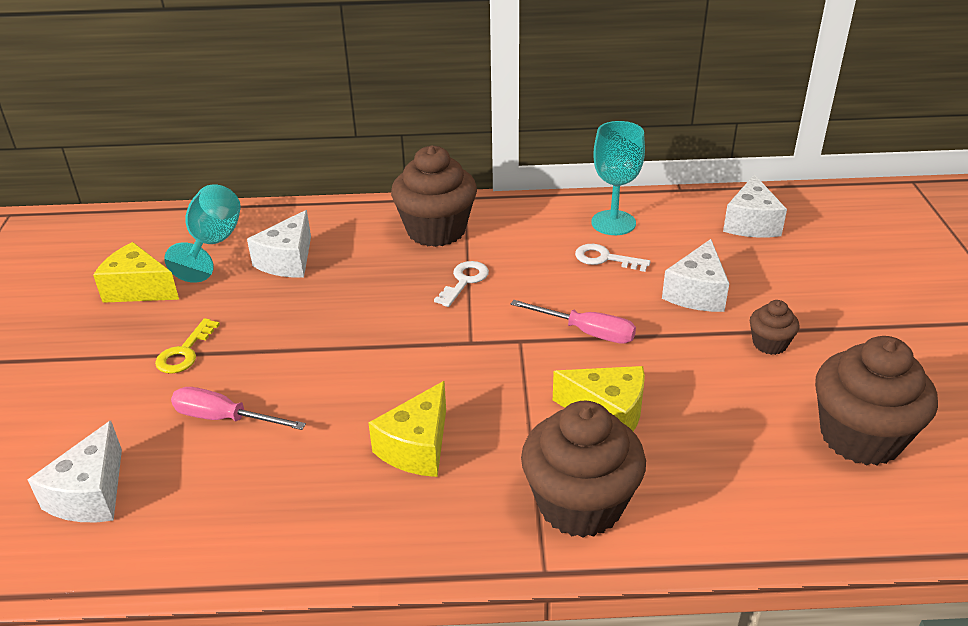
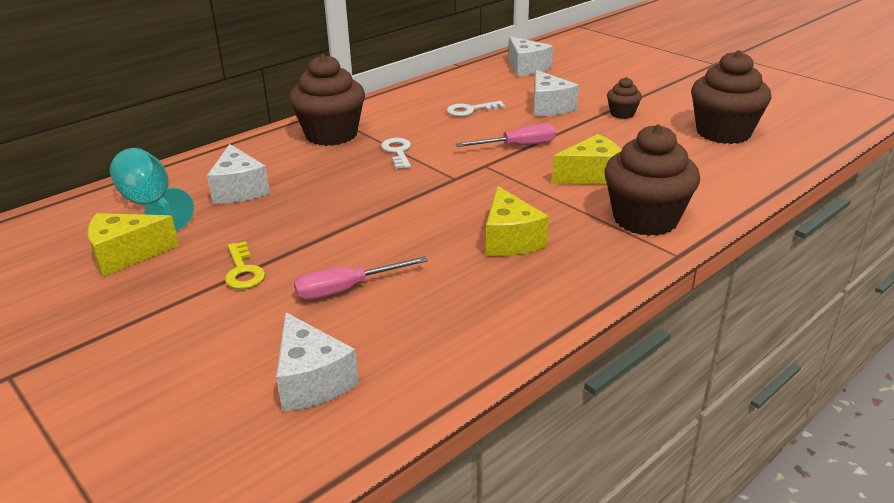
camera: 40 degrees left, 5 degrees down
(613, 223) = (446, 93): turquoise goblet -> none

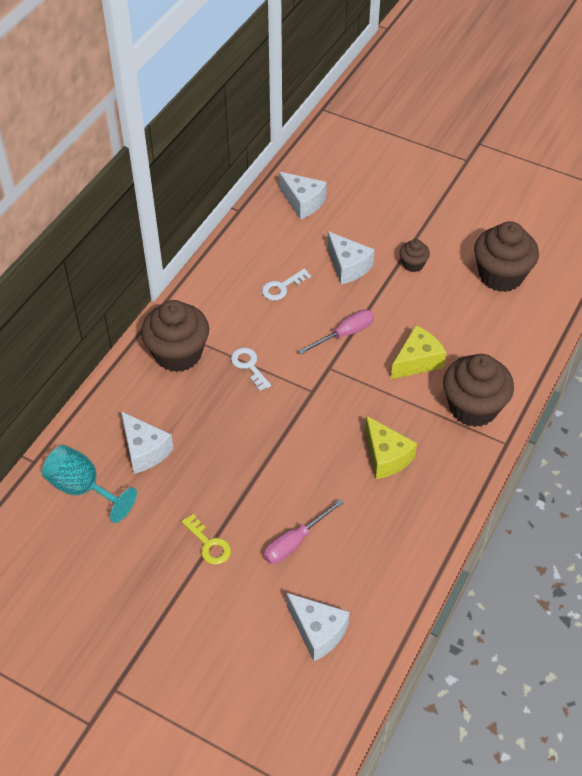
camera: 20 degrees left, 20 degrees up
(126, 255) = (107, 552): yellow cheese -> none

